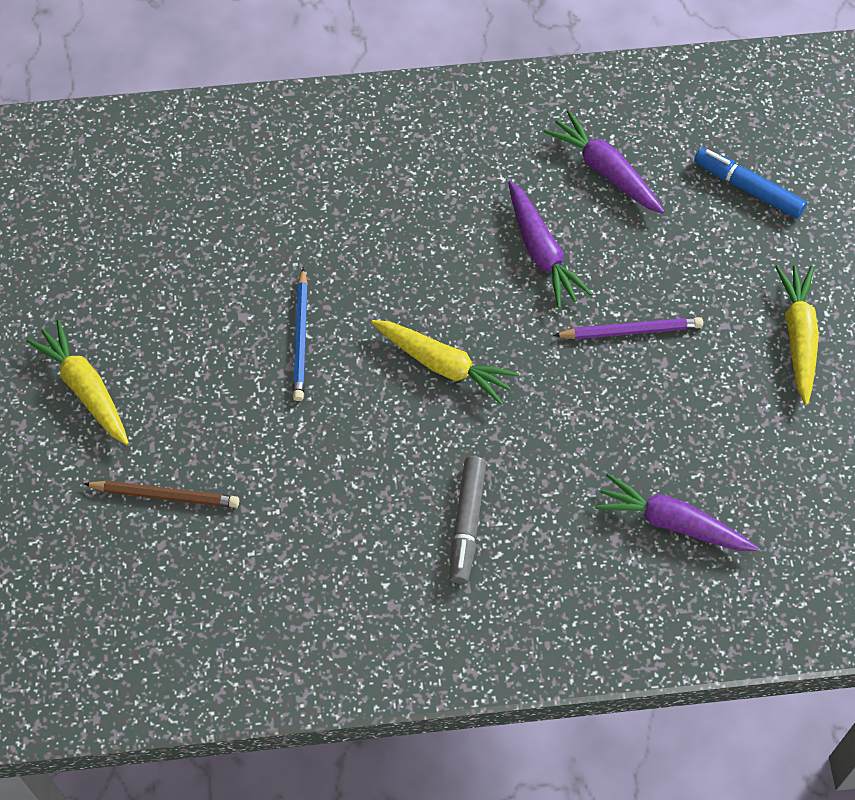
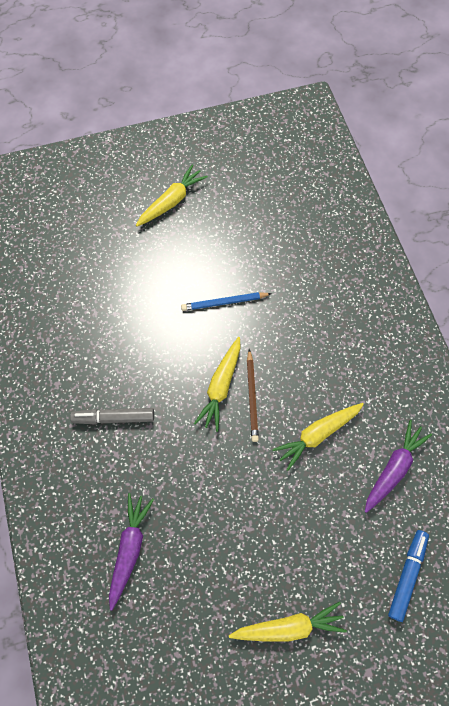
camera: 80 degrees right, 5 degrees up
(165, 495) = (112, 253): brown pencil -> brown pencil (252, 397)
(542, 252) = (317, 435): purple carrot -> yellow carrot
(630, 331) = (269, 502): purple pencil -> none

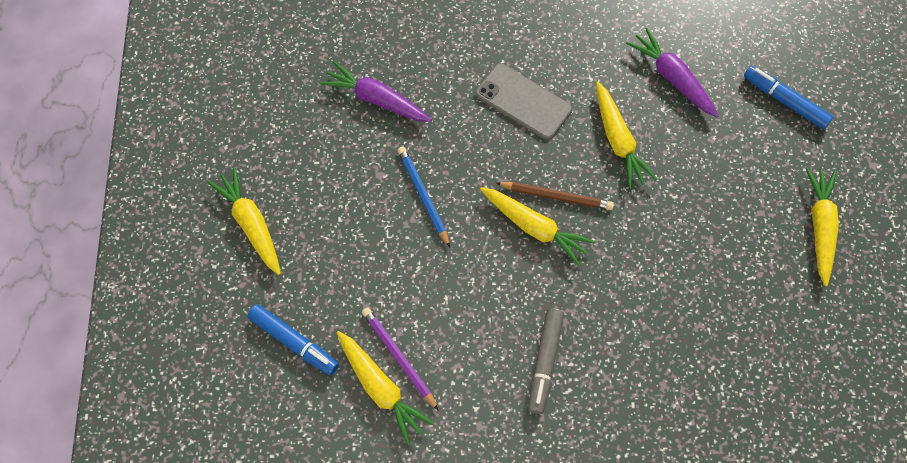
camera: 75 degrees left, 0 degrees up
(72, 312) = (381, 388): none -> yellow carrot
(93, 251) = (294, 342): none -> blue marker
(96, 318) = (399, 357): none -> purple pencil
(130, 548) = (710, 375): purple carrot -> purple carrot (376, 99)
(224, 302) = (423, 196): blue pencil -> blue pencil turned 150 degrees clockwise
(328, 354) = (523, 101): none -> grey phone

